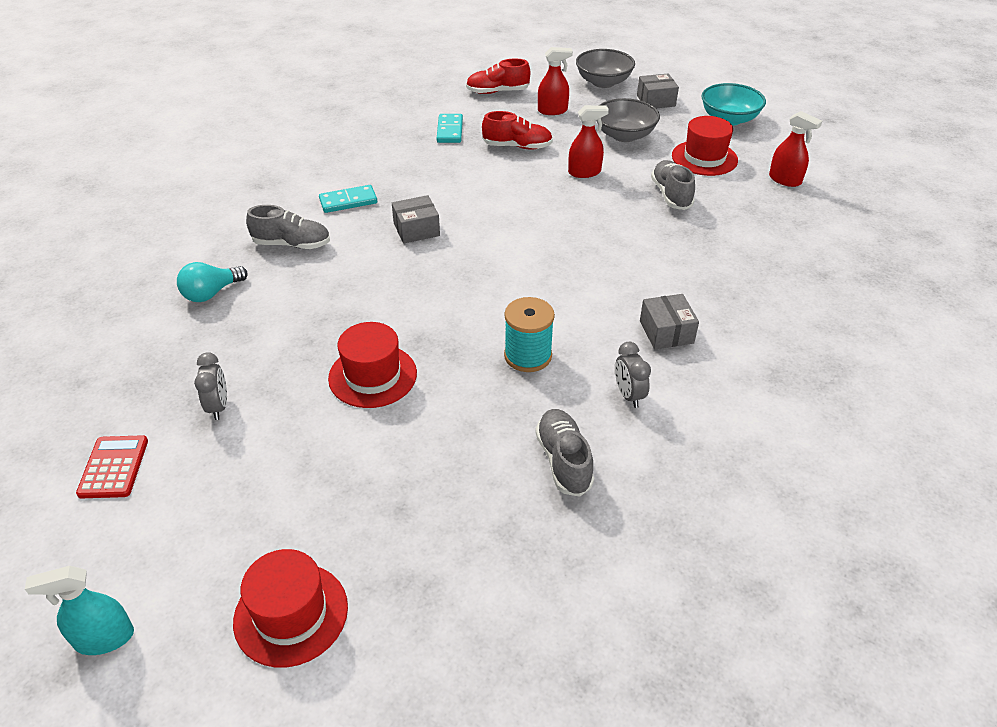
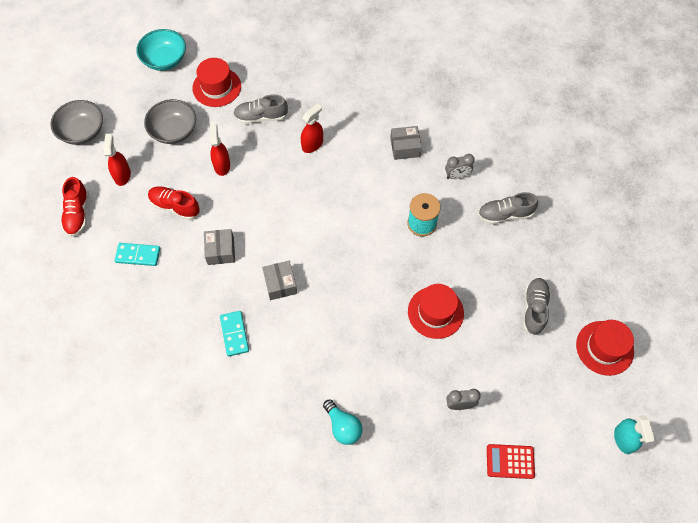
camera: 85 degrees left, 20 degrees up
(292, 244) = (288, 373): grey shoe -> grey shoe (534, 309)
(517, 146) = (175, 206): red shoe -> red shoe turned 75 degrees counterclockwise
(656, 101) = (124, 100): grey box -> grey box (220, 251)
(785, 180) = (253, 48): red spray bottle -> red spray bottle (312, 144)

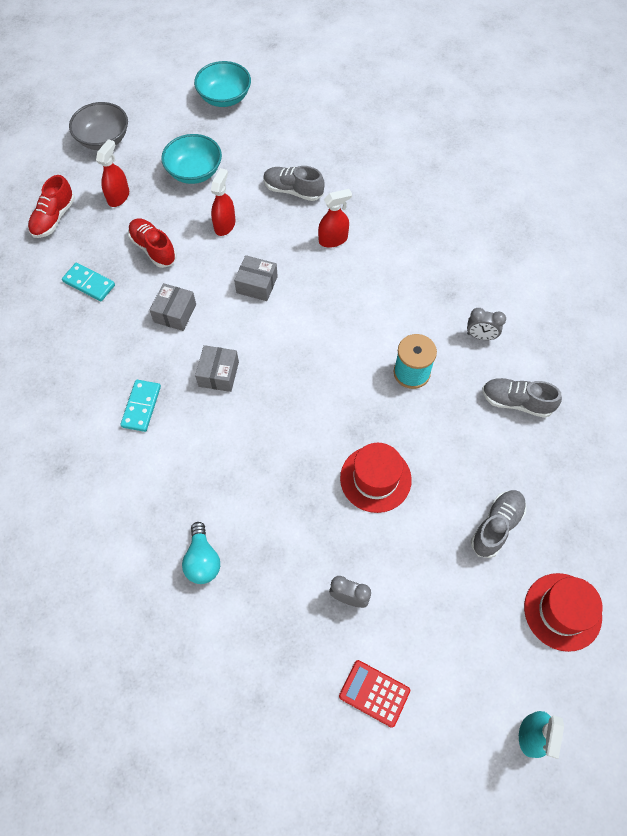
camera: 25 degrees right, 0 degrees up
(174, 131) = (194, 172): grey bowl -> turquoise bowl
(217, 87) = (263, 143): red hat -> none
(405, 147) = (436, 282): grey box -> grey box (257, 284)

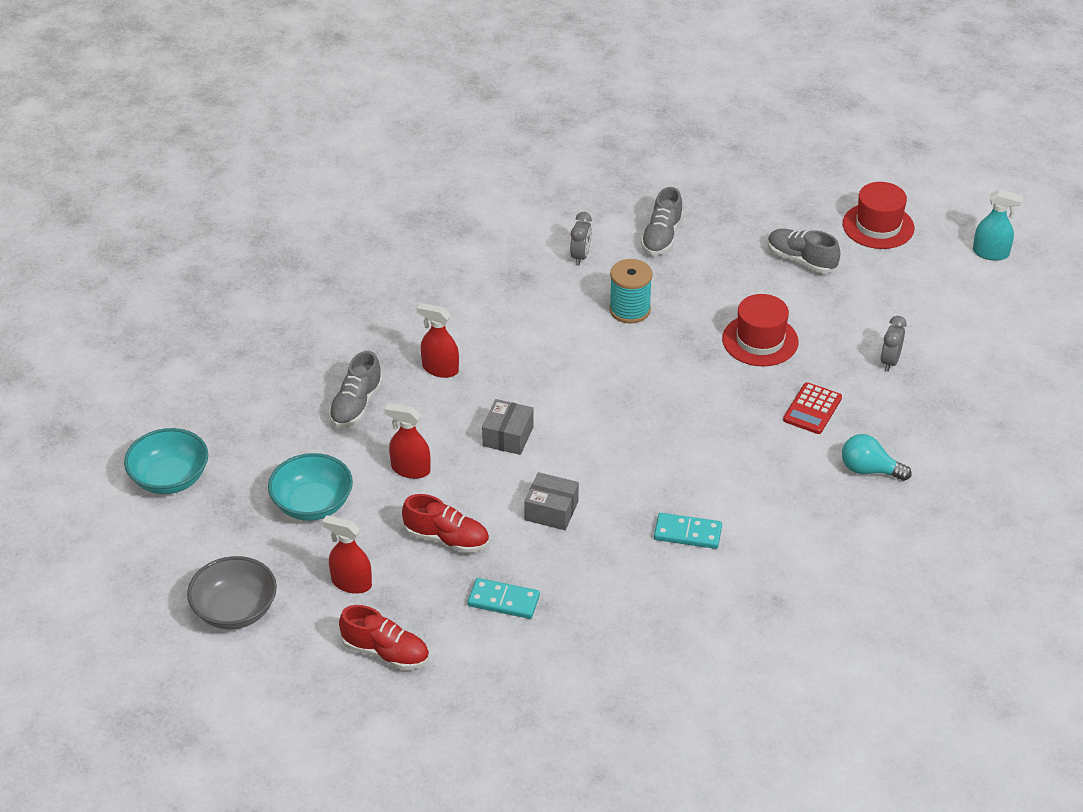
camera: 90 degrees left, 20 degrees down
(89, 283) = (503, 601): turquoise domino -> turquoise domino turned 75 degrees clockwise
(153, 249) = (447, 539): red shoe -> red shoe turned 120 degrees counterclockwise
(202, 560) = (869, 470): turquoise light bulb -> turquoise light bulb turned 150 degrees counterclockwise
(218, 374) = (639, 466): grey box -> none
(333, 239) = (440, 369): red spray bottle -> red spray bottle turned 45 degrees counterclockwise
(374, 693) = (977, 346): red calculator -> red calculator (812, 409)

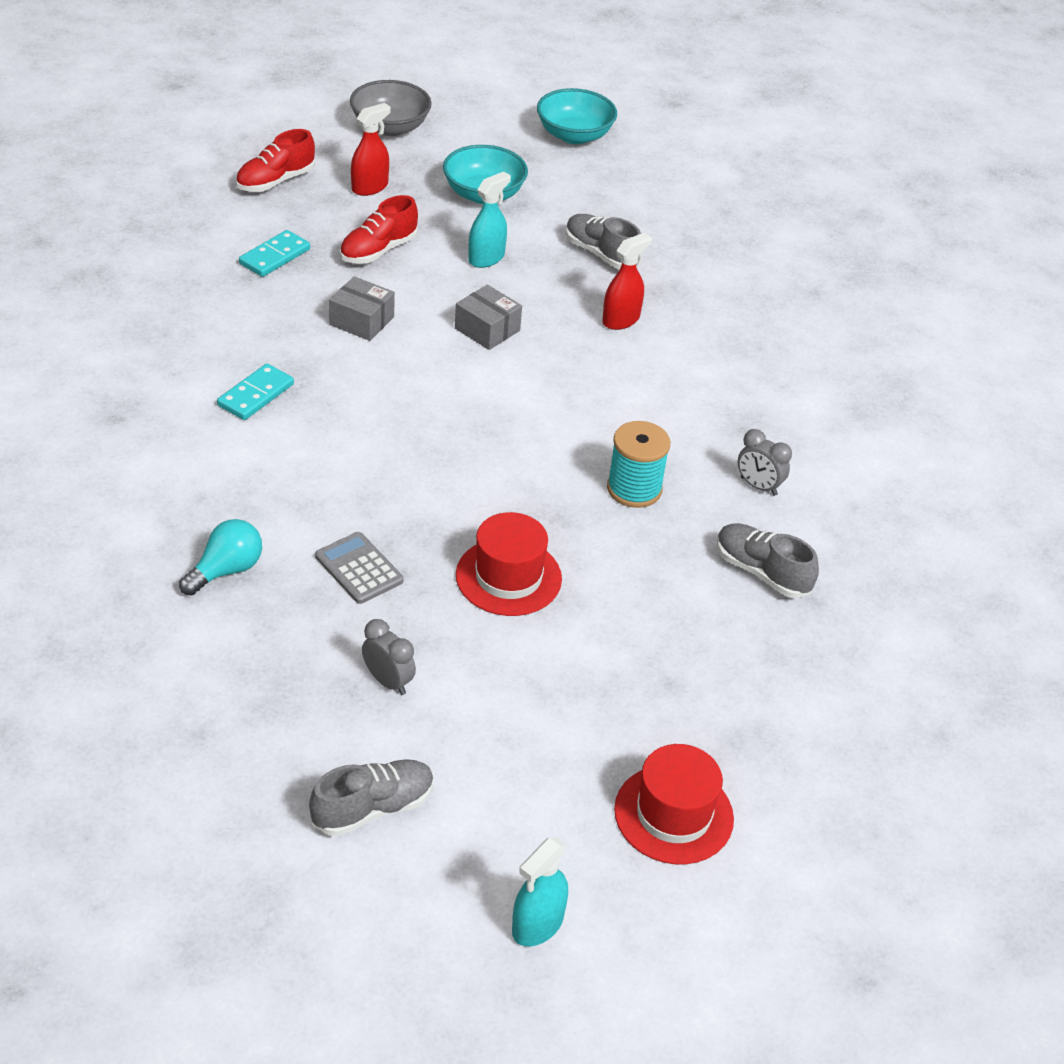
camera: 110 degrees right, 0 degrees up
(410, 469) = (486, 258): red spray bottle -> turquoise spray bottle
(551, 511) = (361, 321): grey box -> grey box turned 75 degrees clockwise
(801, 260) = (642, 689): grey shoe -> grey shoe (373, 808)
(812, 409) = (359, 569): red calculator -> grey calculator

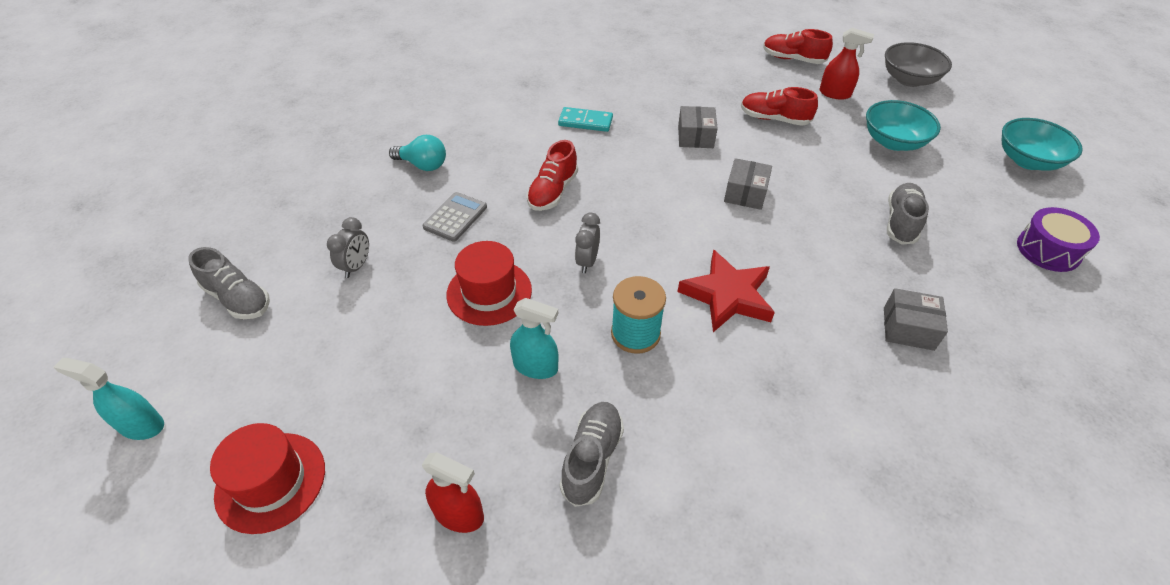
camera: 70 degrees right, 5 degrees up
(274, 256) = (720, 84): turquoise domino -> none
(373, 471) = (553, 192): none -> red shoe
(486, 258) = (824, 167): turquoise spray bottle -> turquoise spray bottle (536, 366)
(621, 319) = (833, 260): red spray bottle -> red spray bottle (459, 514)
(623, 408) = (727, 296): none -> red star
(690, 195) = (1048, 250): none -> purple drum
(728, 320) = (908, 328): none -> grey box
(758, 486) = (704, 421): grey clock -> grey clock (587, 261)

